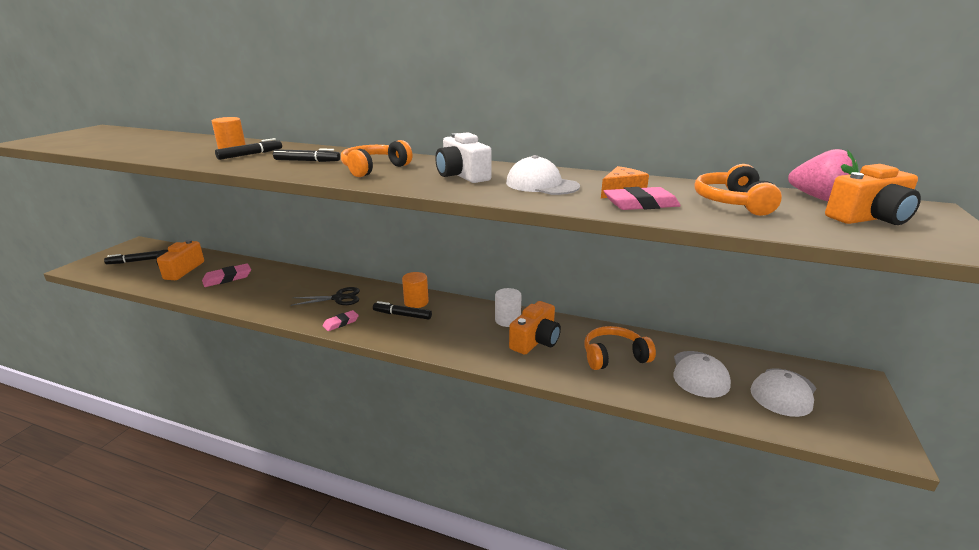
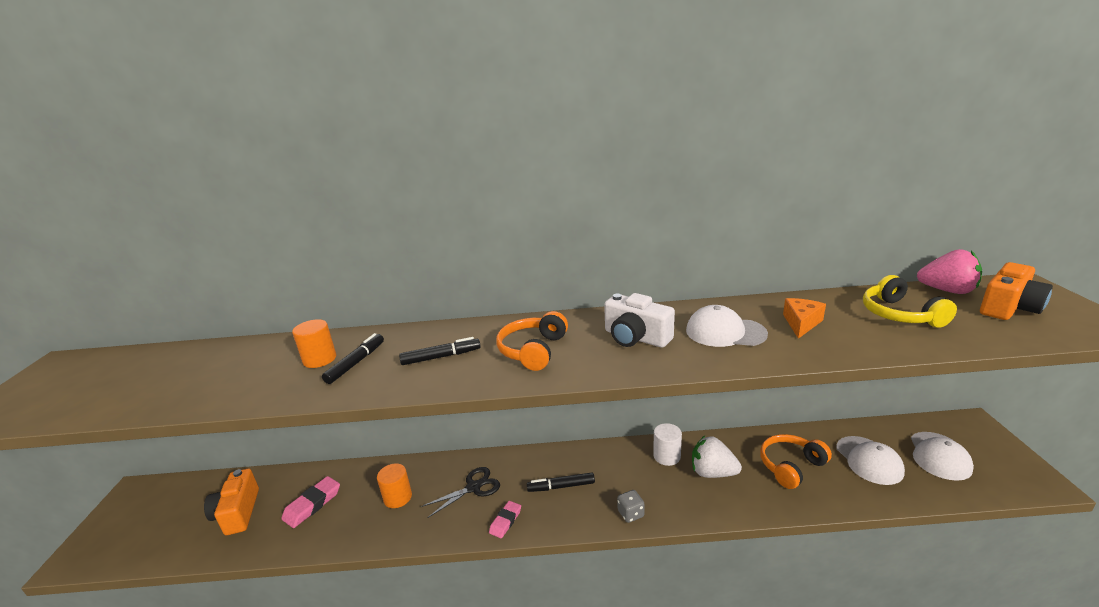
camera: 20 degrees left, 0 degrees up
(136, 261) = (157, 519): black marker -> none
(416, 302) = (560, 464): orange cylinder -> orange cylinder (398, 497)
(438, 346) = (630, 514): none -> grey dice
(535, 341) = (712, 473): orange camera -> white strawberry
(640, 204) = (839, 338): pink eraser -> none
(732, 203) = (900, 314): orange headphones -> yellow headphones

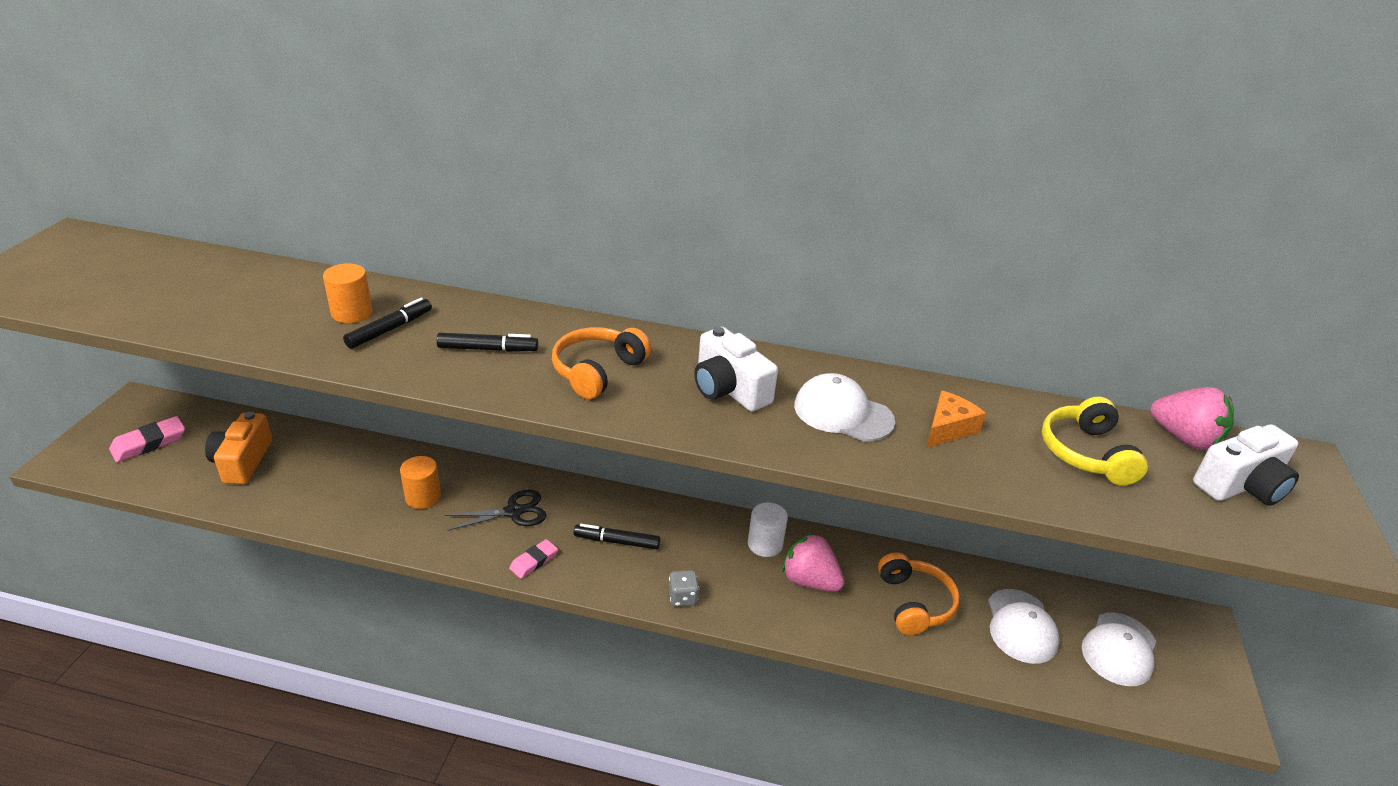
camera: 10 degrees right, 10 degrees up
(312, 504) = (326, 476): pink eraser -> pink eraser (149, 443)
(712, 473) = (810, 581): white strawberry -> pink strawberry
(791, 466) = (914, 603): orange headphones -> orange headphones turned 105 degrees clockwise
(1008, 308) = (1241, 485): orange camera -> white camera

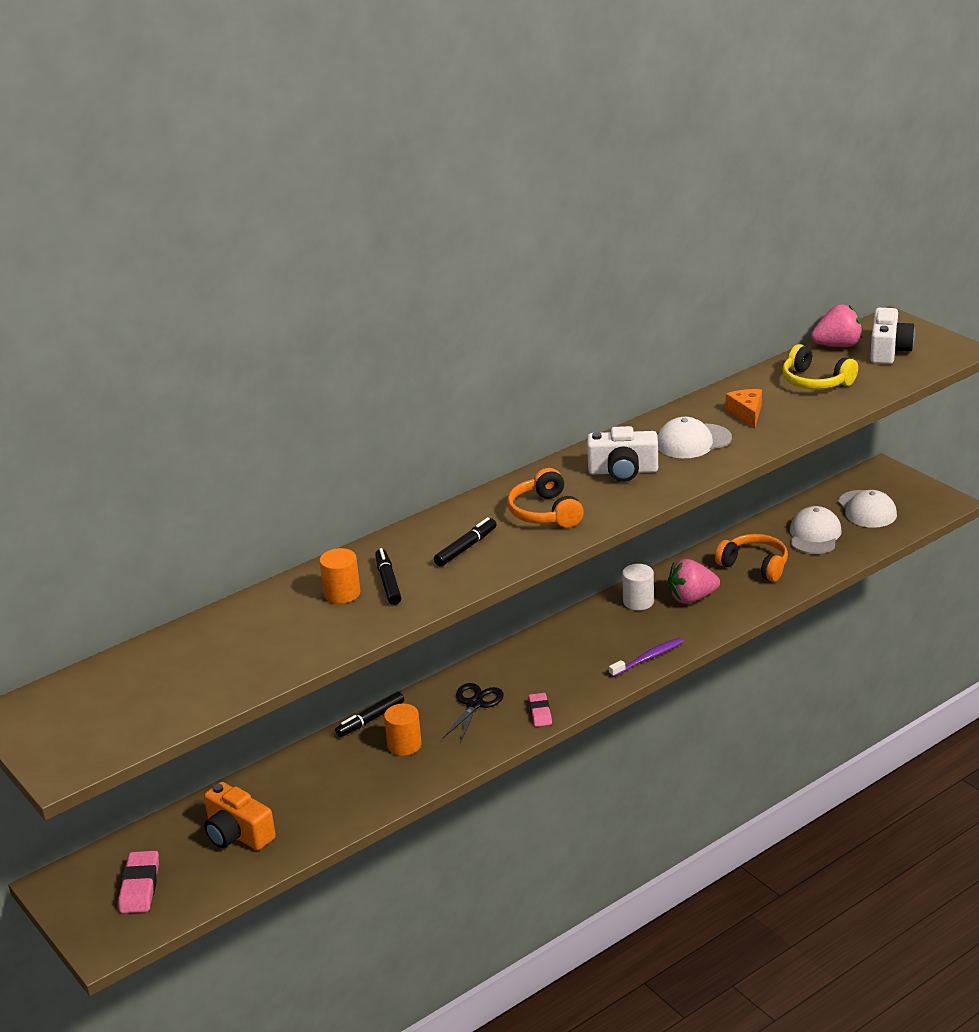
camera: 45 degrees left, 5 degrees down
(617, 541) = (562, 666): black marker -> black marker (370, 719)
(682, 597) = (648, 658): grey dice -> purple toothbrush
(1021, 626) = (814, 535): white cap -> white cap turned 120 degrees counterclockwise

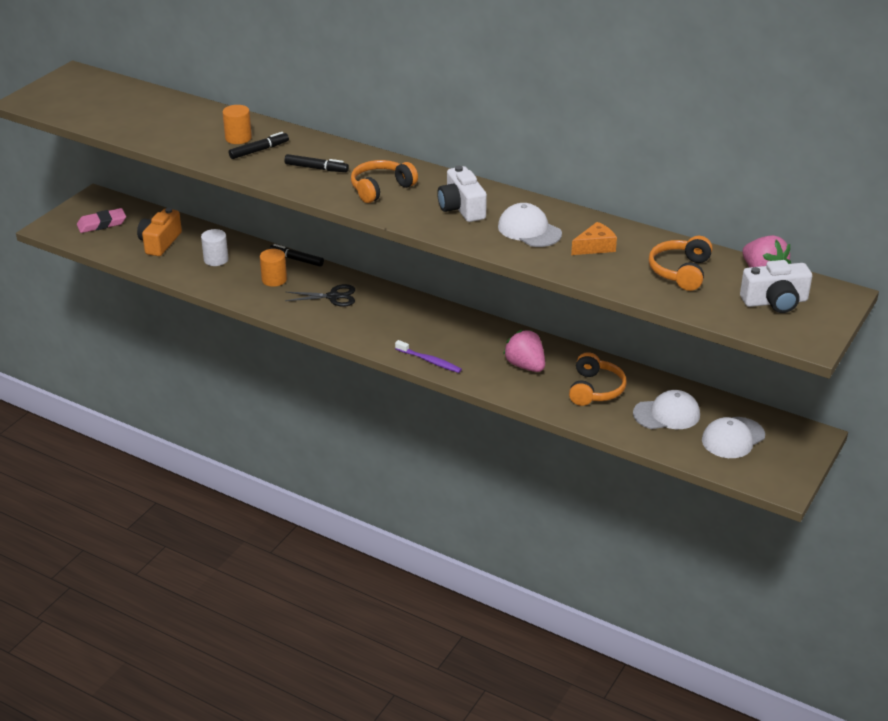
camera: 65 degrees right, 5 degrees up
(540, 712) = (336, 326): pink eraser -> none
(638, 602) = (504, 341): white cylinder -> white cylinder (216, 259)
(815, 381) = (680, 272): yellow headphones -> orange headphones

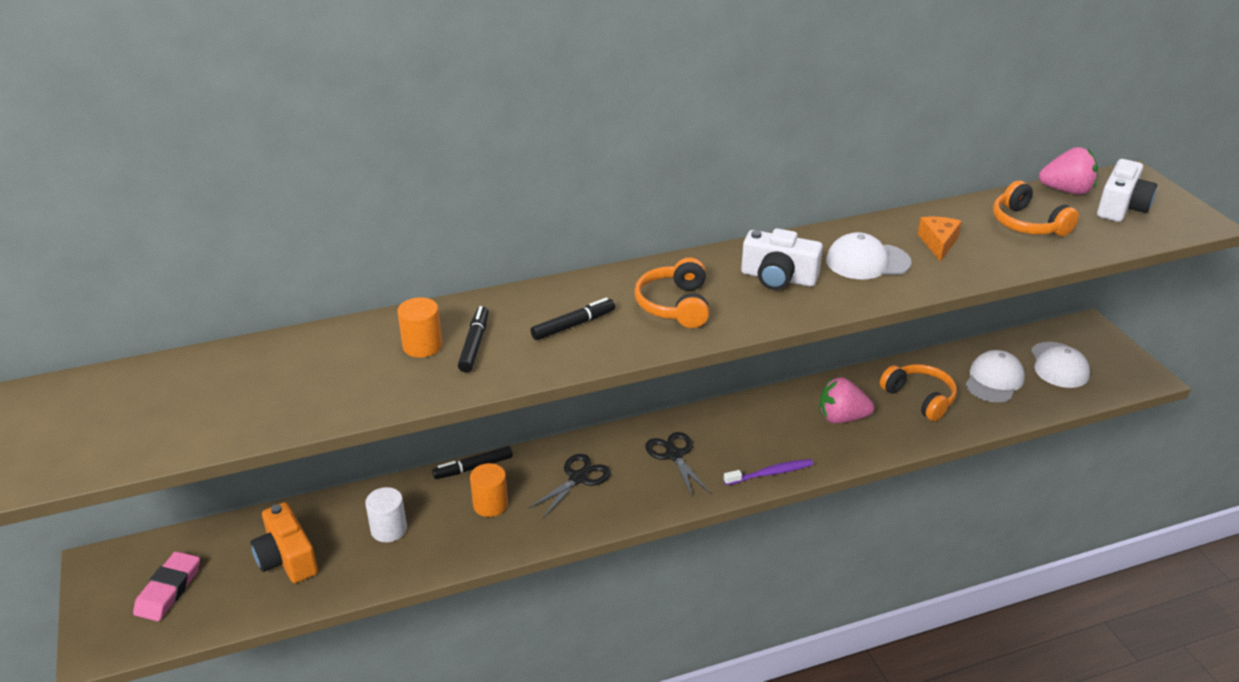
camera: 50 degrees left, 0 degrees up
(398, 319) = (674, 455): none -> black scissors

